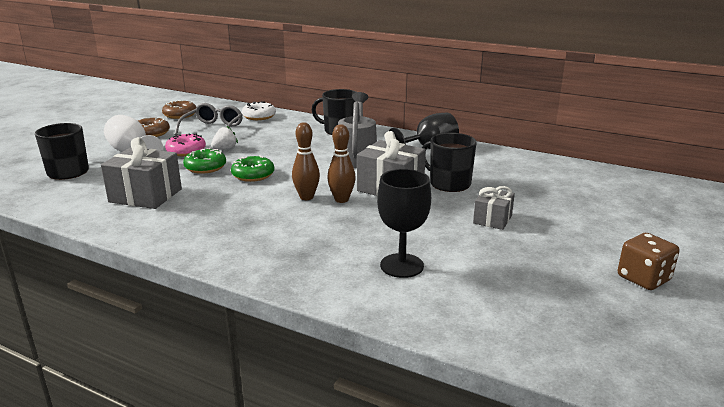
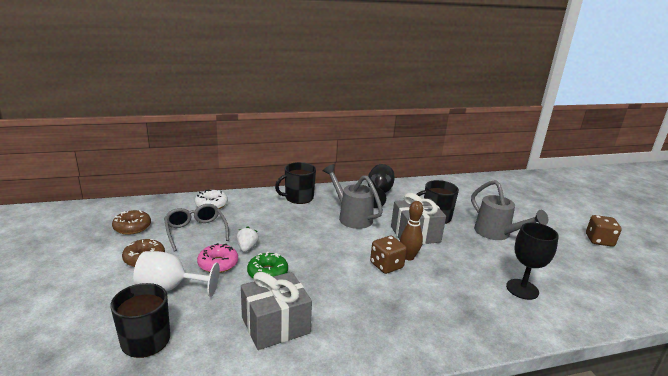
camera: 45 degrees left, 0 degrees up
(253, 175) = (317, 263): green donut -> none
(306, 197) = (386, 265): brown bowling pin -> brown dice
(492, 219) = (496, 234): grey gift -> grey watering can

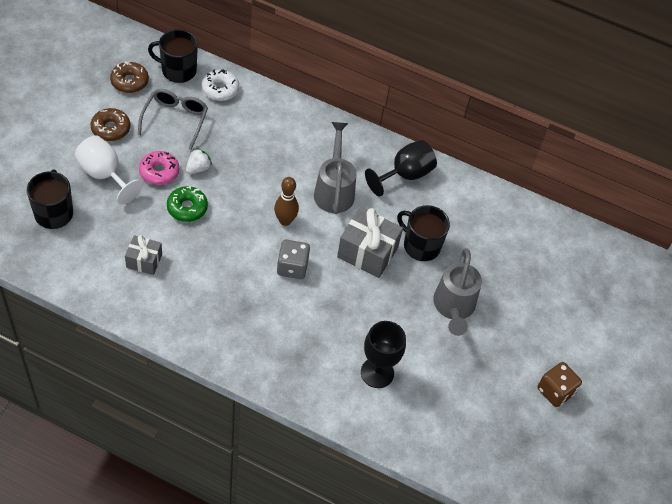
camera: 35 degrees right, 30 degrees up
(275, 325) = (144, 261): grey gift -> grey gift, size x0.59
(298, 198) = (312, 129): black mug -> black mug (178, 70)
(386, 265) = (292, 267): brown dice -> grey dice
(408, 257) = (324, 272): brown bowling pin -> brown bowling pin (285, 220)

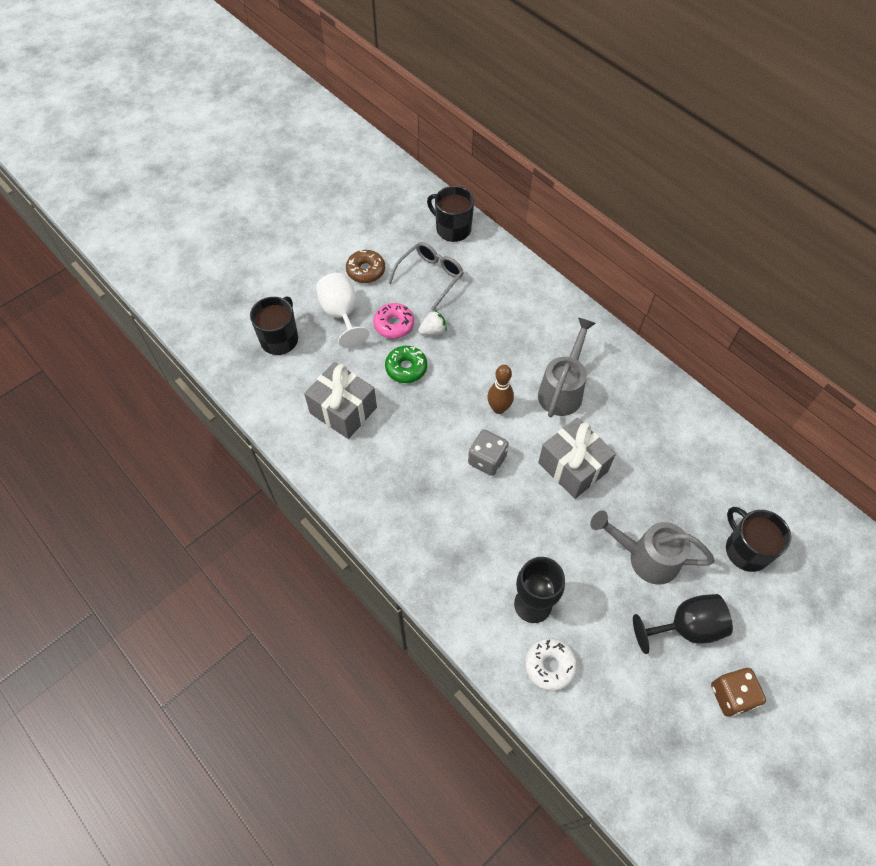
camera: 30 degrees right, 5 degrees up
(129, 81) = (402, 229): brown donut -> none
(144, 261) = (343, 410): grey gift -> grey gift, size x1.70
(220, 89) = (486, 257): white donut -> white donut (549, 666)
(405, 175) = (645, 394): black goblet -> black goblet (686, 627)
(420, 245) = (634, 476): black mug -> black mug (746, 550)
(453, 307) = (646, 557): grey watering can -> grey watering can turned 75 degrees clockwise

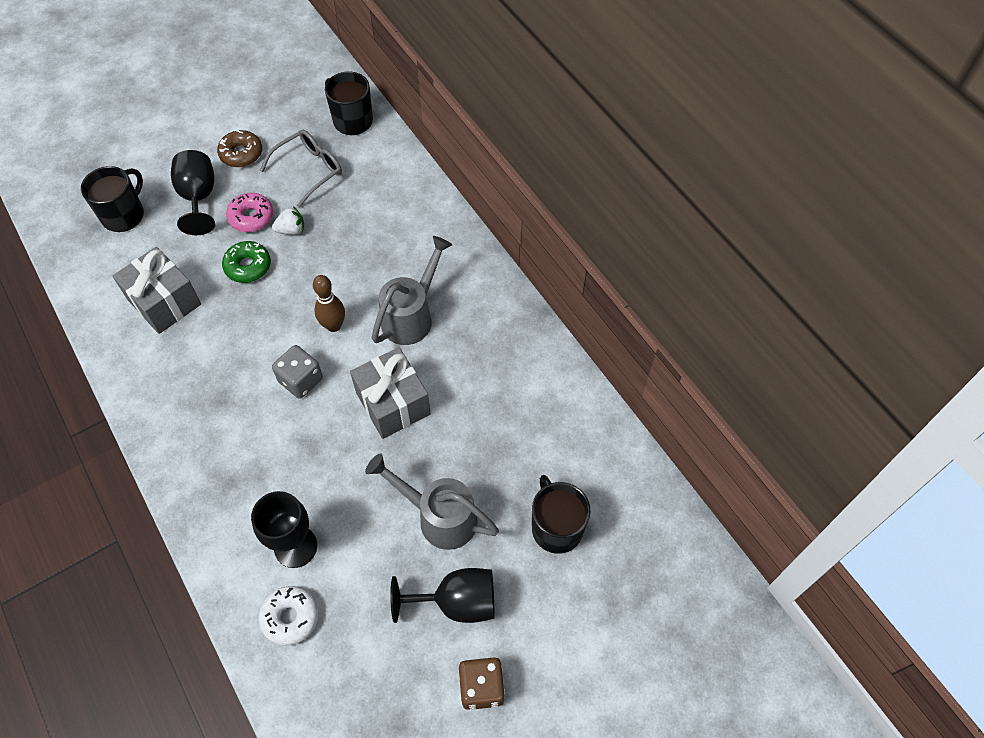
camera: 10 degrees right, 0 degrees up
(341, 314) = (199, 198): white goblet -> black goblet

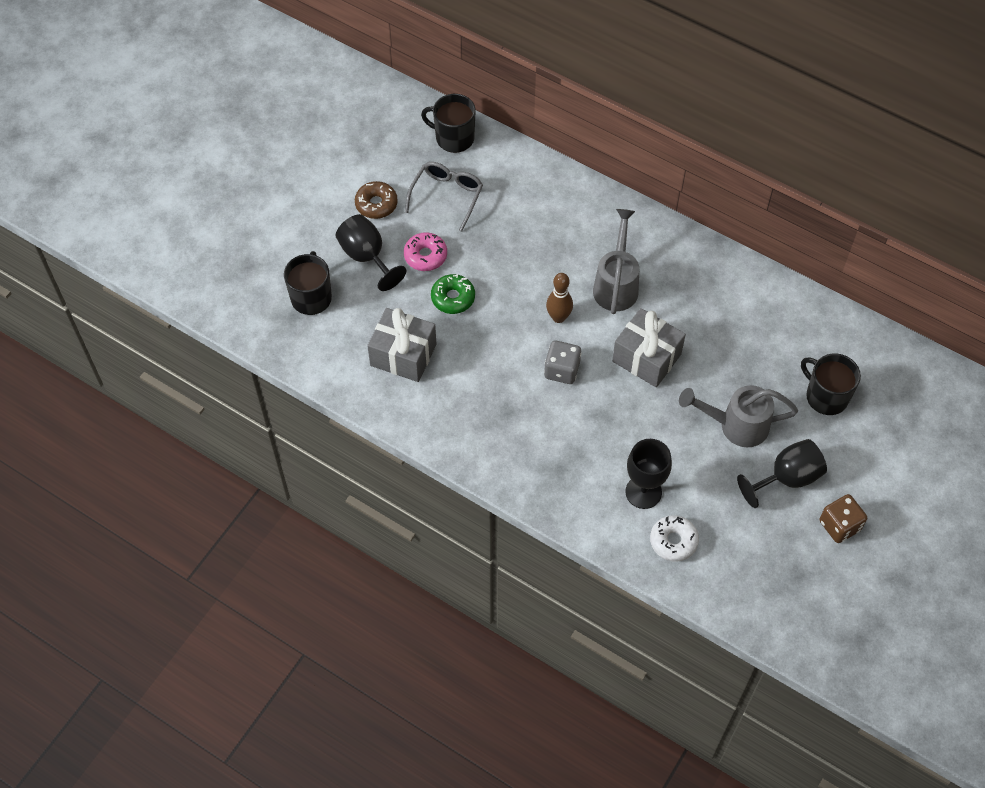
camera: 25 degrees left, 0 degrees up
(291, 230) = (468, 253): white strawberry -> none

